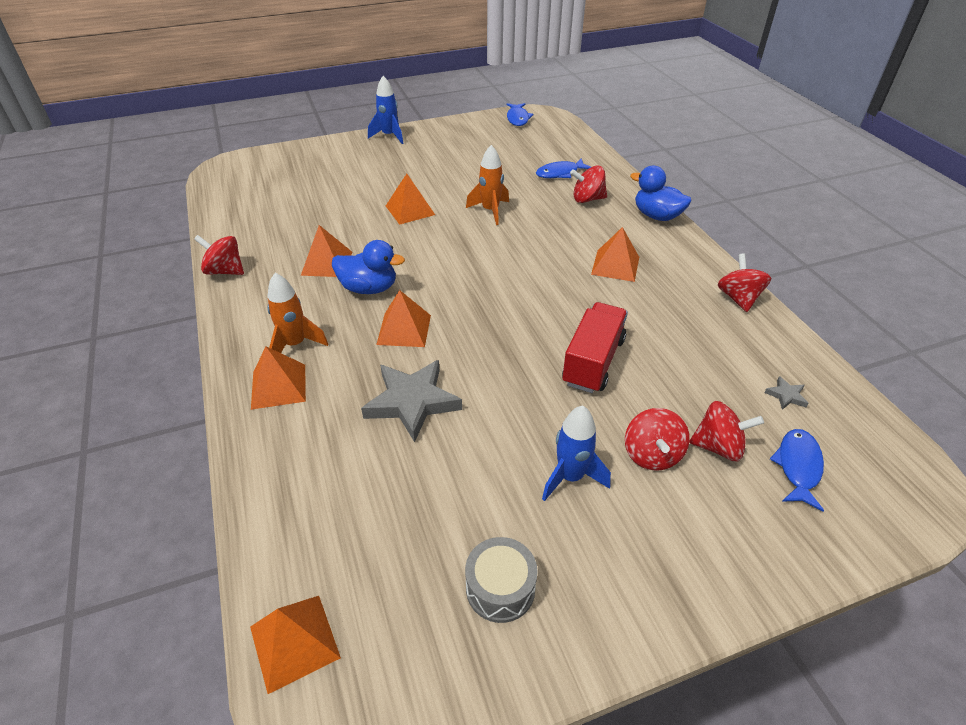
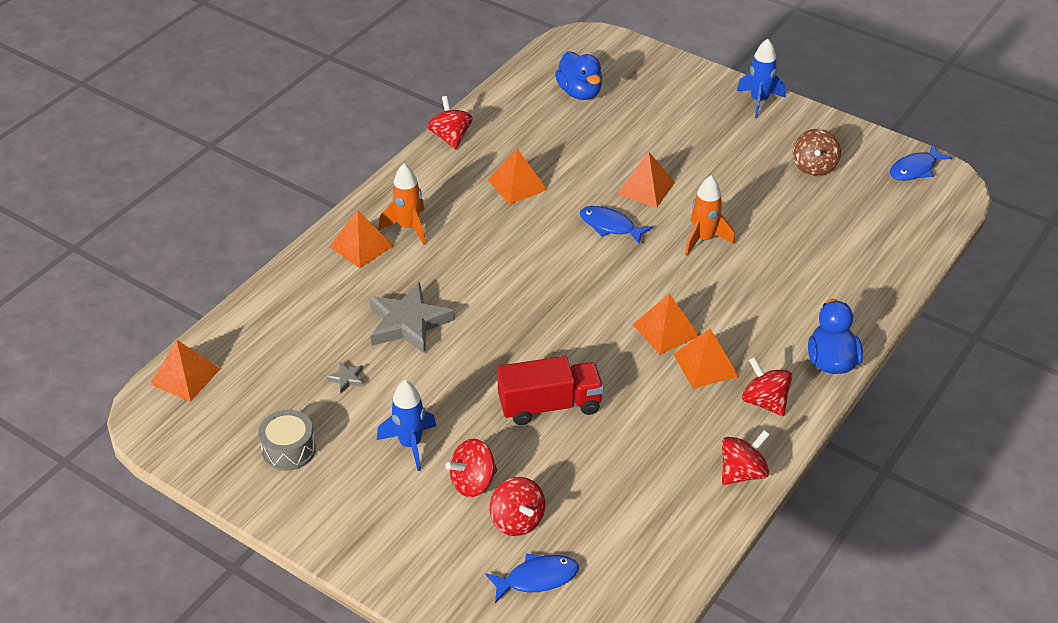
camera: 55 degrees right, 0 degrees up
(369, 288) = (510, 227): blue duck -> blue duck (579, 92)
(404, 329) = (481, 275): orange pyramid -> orange pyramid (665, 330)
(474, 145) = (814, 167): none -> brown spinning top
(560, 173) = (833, 255): blue fish -> blue fish (610, 226)
(587, 199) = (804, 297): red spinning top -> red spinning top (765, 402)
(786, 395) = (623, 548): grey star -> grey star (346, 379)

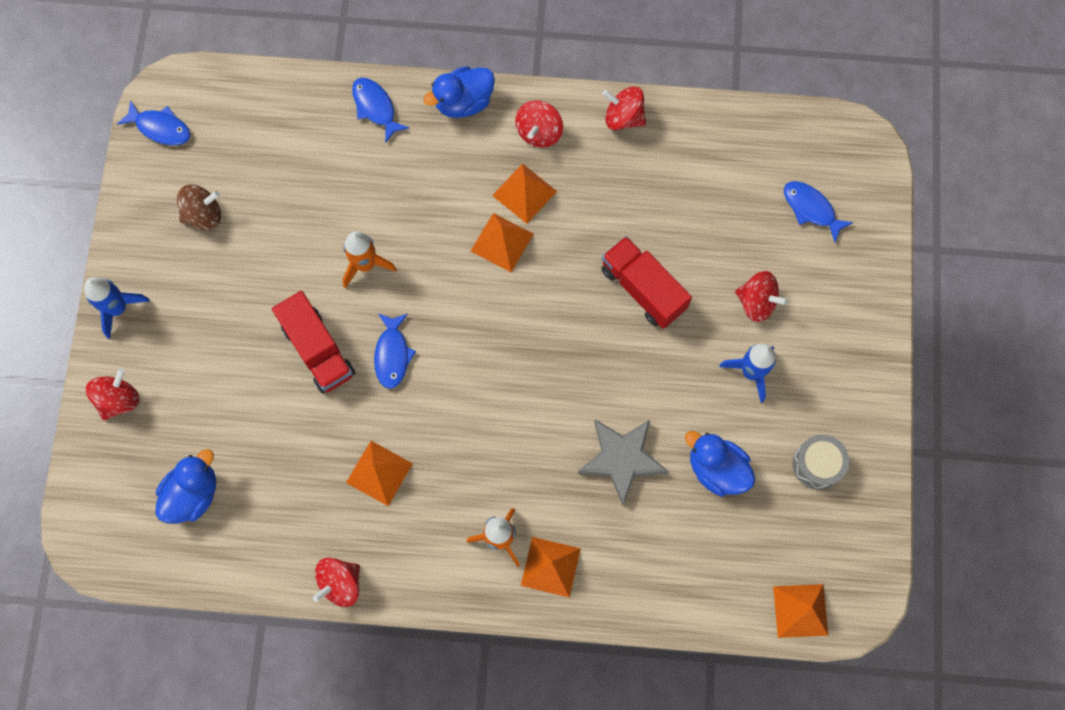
camera: 120 degrees left, 30 degrees up
(346, 379) = (716, 469): grey star -> blue duck
(517, 521) = (770, 250): red spinning top -> red spinning top (119, 400)
(646, 188) = (318, 350): orange pyramid -> red truck
(860, 301) = (375, 107): none -> blue fish

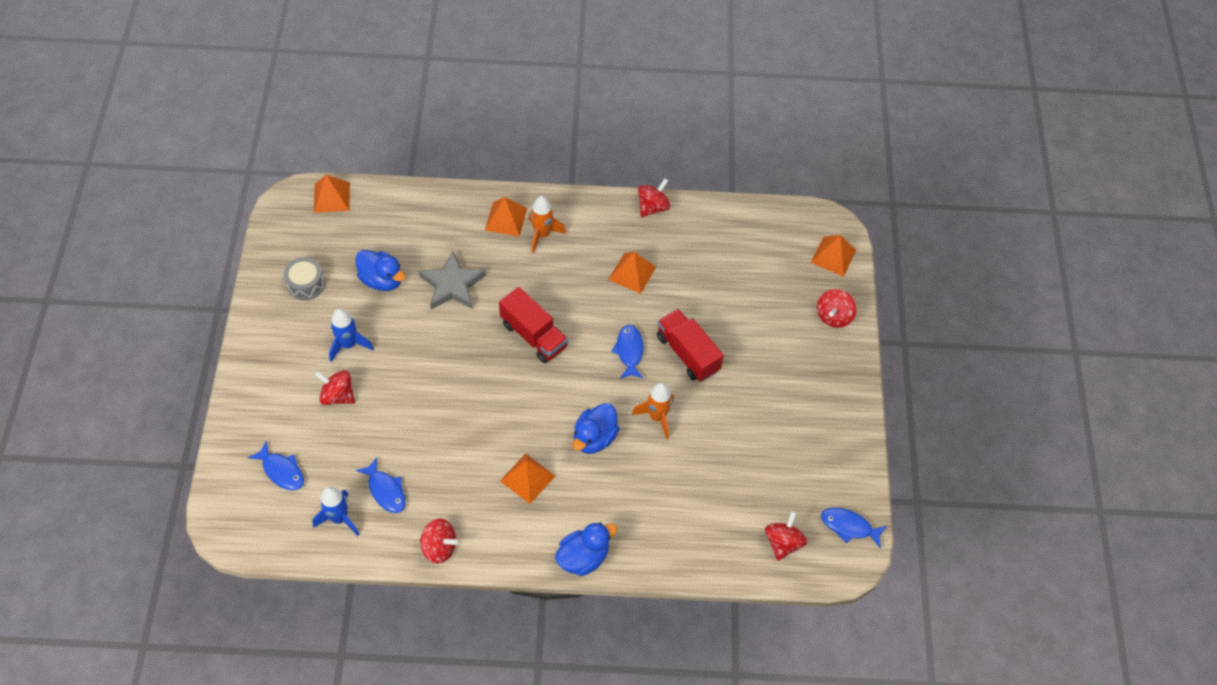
camera: 175 degrees right, 15 degrees down
(118, 308) = (850, 380): blue rocket -> blue rocket (339, 518)
(193, 494) = (765, 257): blue duck -> blue duck (594, 438)
(203, 215) = (796, 453): brown spinning top -> none
(375, 107) = (662, 550): blue fish -> blue fish (385, 490)
(502, 242) = (545, 437): orange pyramid -> orange pyramid (833, 256)
(539, 132) = (515, 531): red spinning top -> red spinning top (783, 542)
(643, 289) = (430, 404): red truck -> red truck (533, 335)

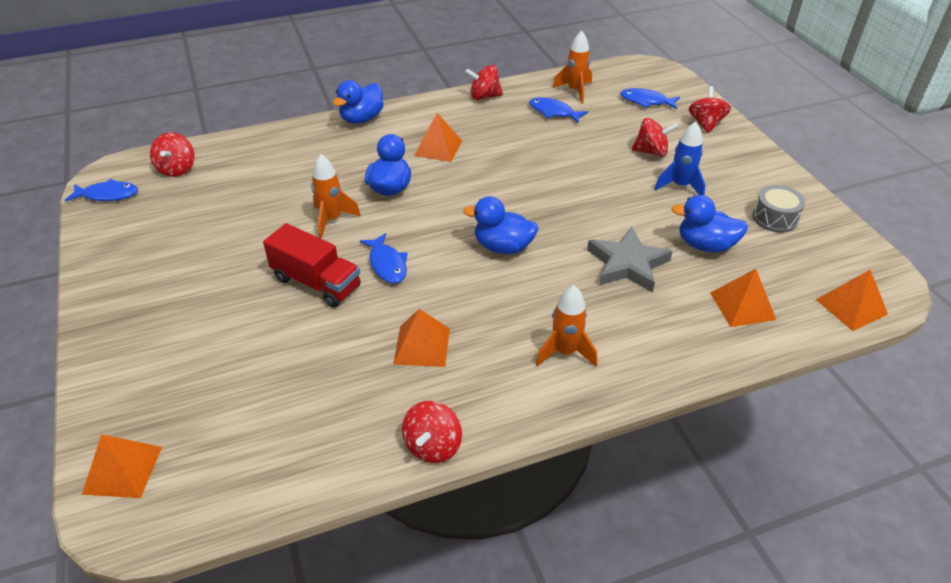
camera: 160 degrees right, 15 degrees down
(339, 518) = (575, 91): blue rocket -> orange rocket
(506, 219) = (625, 355): orange pyramid -> orange pyramid (742, 306)
(533, 335) = (503, 247): red truck -> blue duck
(833, 316) = (123, 382): red spinning top -> red spinning top (706, 124)

